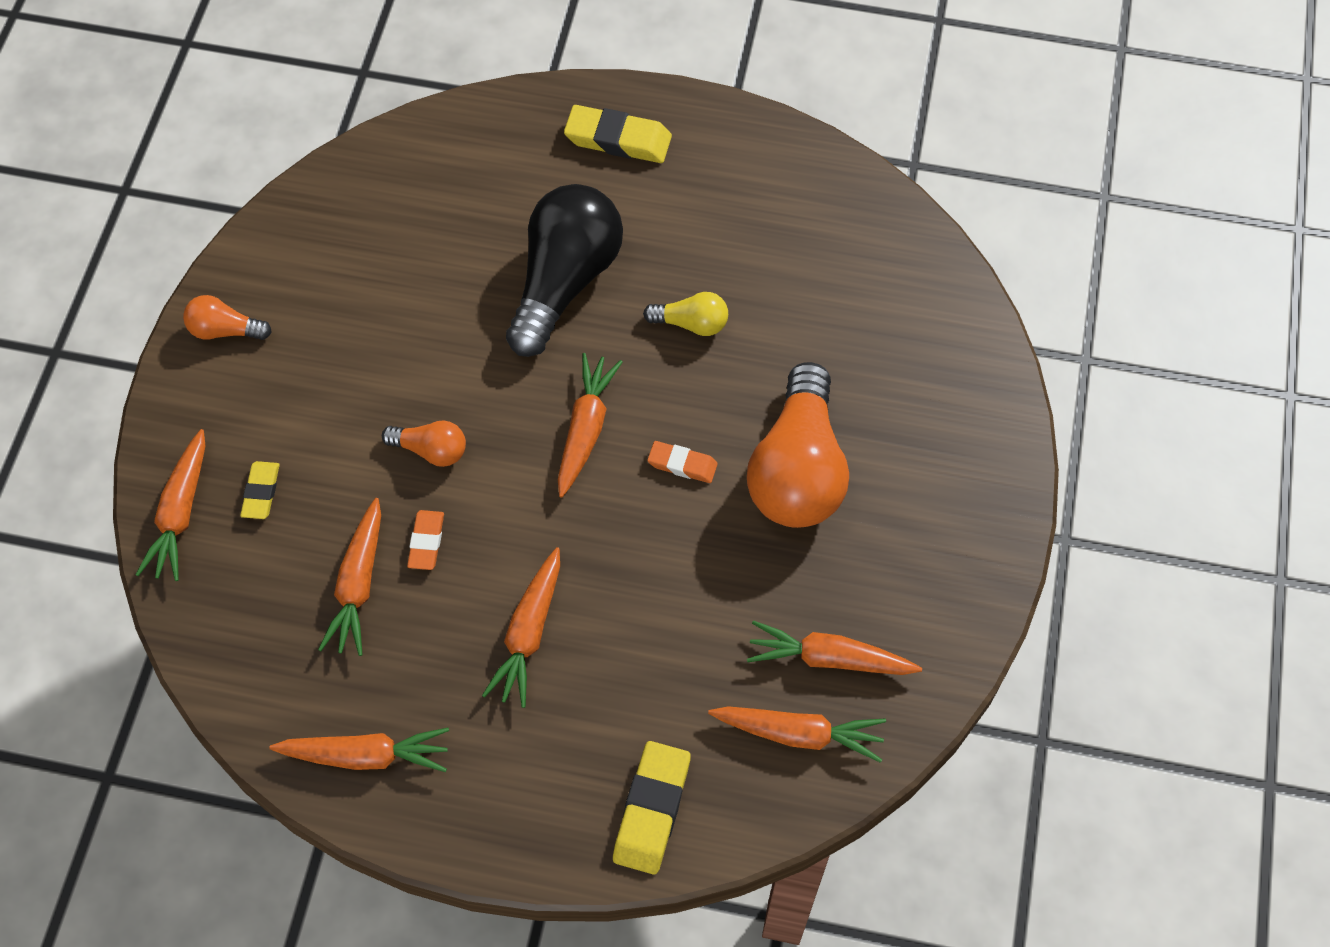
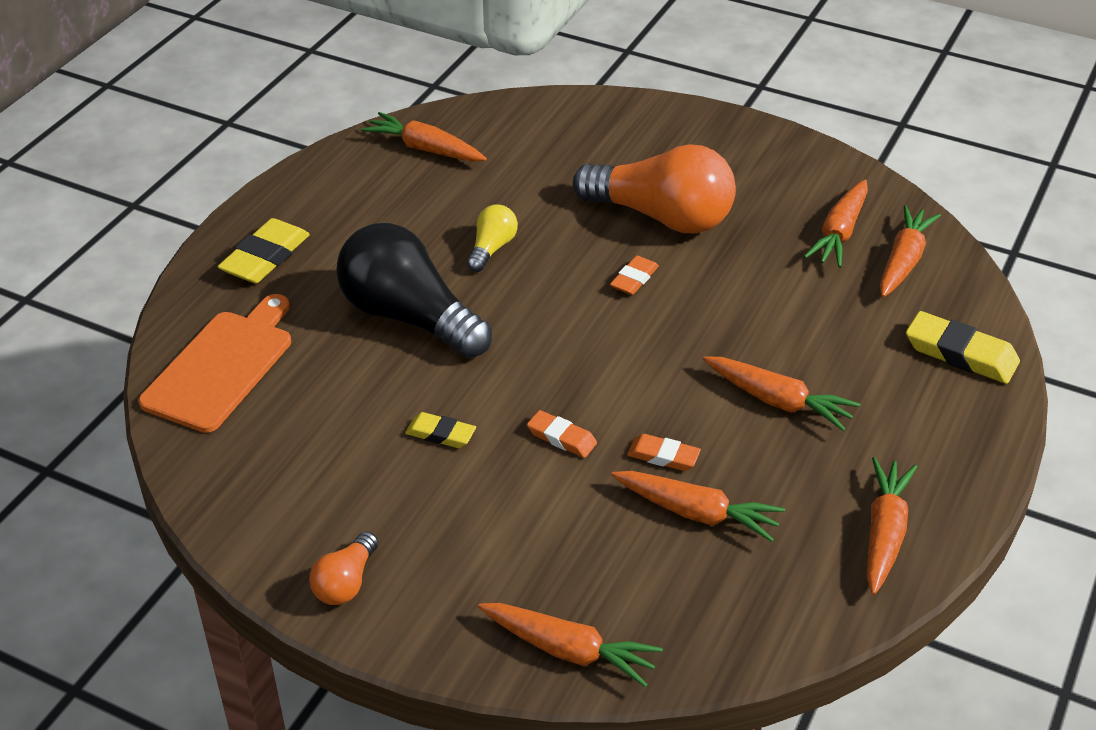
camera: 75 degrees left, 20 degrees down
(261, 492) = (565, 576): yellow eraser -> yellow eraser (440, 434)
(431, 450) = (561, 438): orange light bulb -> orange eraser
(458, 158) = (222, 366): none -> orange cutting board
(585, 429) = (577, 331): orange carrot -> orange carrot (425, 149)

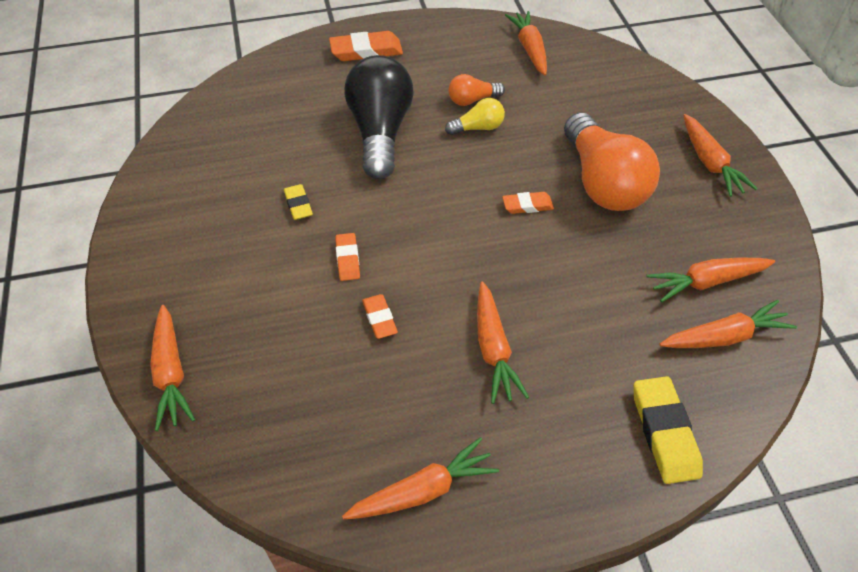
camera: 50 degrees right, 10 degrees up
(222, 366) = (266, 90): orange cutting board -> none
(265, 257) = (366, 51): yellow eraser -> orange eraser
(346, 582) = (147, 239): orange light bulb -> orange light bulb (472, 100)
(697, 513) = (344, 367): orange carrot -> orange carrot (709, 162)

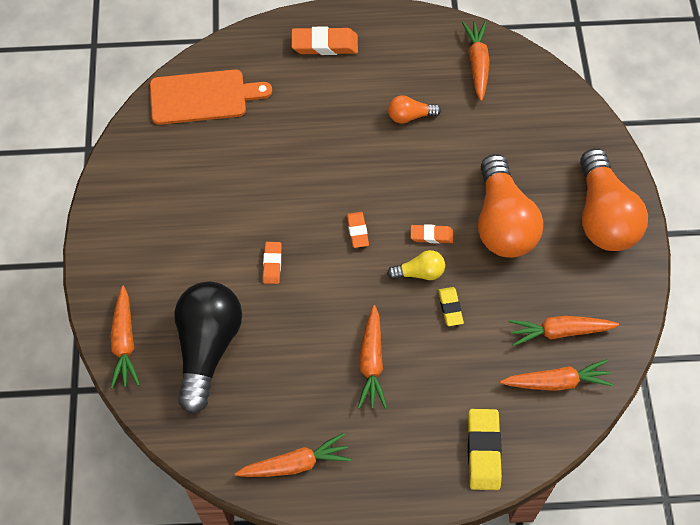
camera: 10 degrees right, 10 degrees up
(241, 110) = (203, 97): none -> orange cutting board
(298, 204) = (240, 205): yellow eraser -> yellow eraser (450, 308)
(379, 318) = (288, 322): orange eraser -> orange eraser (357, 231)
(380, 132) = (321, 140): black light bulb -> black light bulb (207, 347)
(478, 128) = (408, 148): yellow light bulb -> yellow light bulb (419, 272)
(709, 162) = (603, 216): orange carrot -> orange light bulb

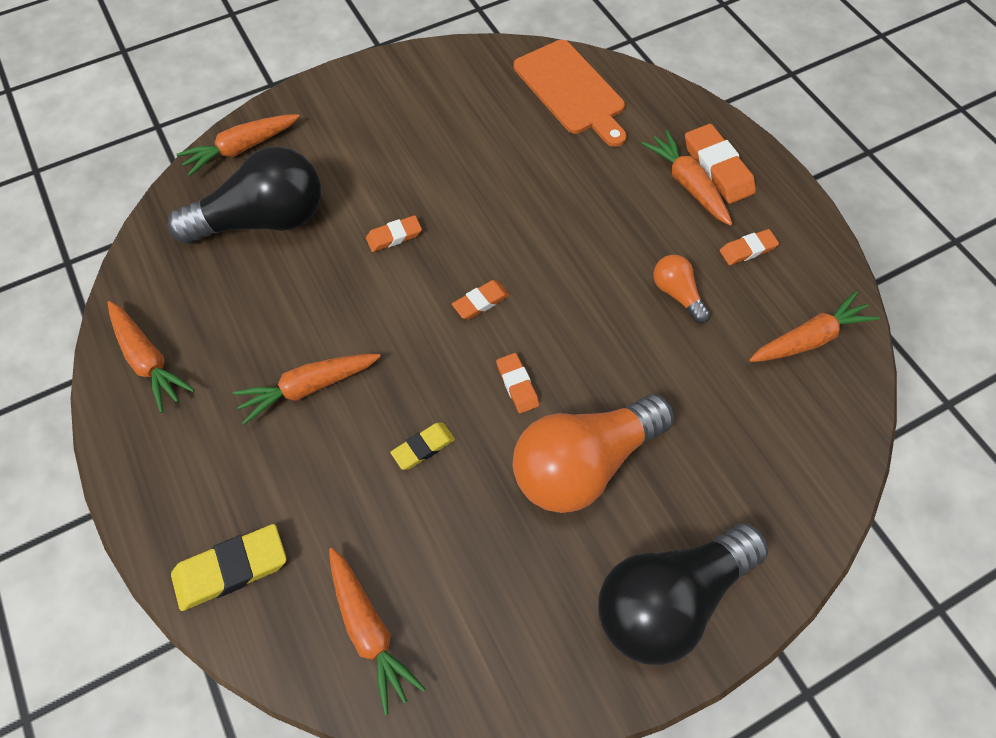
camera: 65 degrees right, 0 degrees up
(398, 61) = (747, 249): none -> orange eraser
(419, 272) = (457, 392): yellow light bulb -> none
(559, 332) = (449, 604): orange carrot -> orange carrot (687, 184)
(603, 216) = (669, 598): orange light bulb -> black light bulb

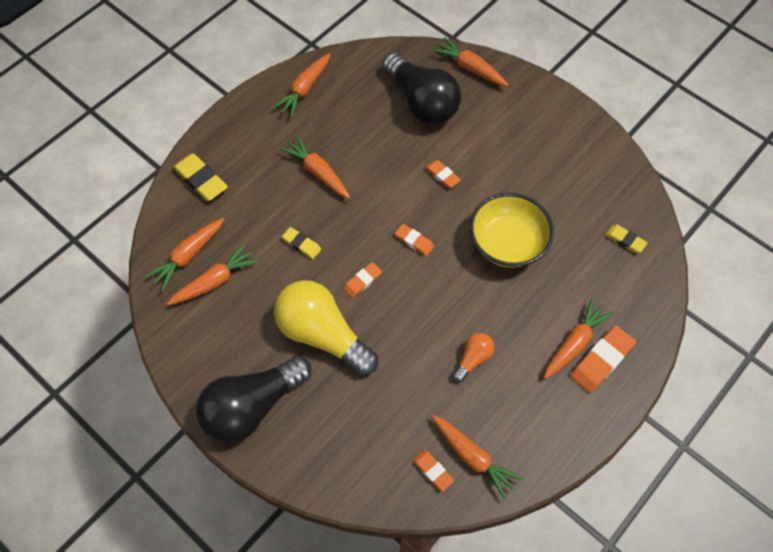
camera: 70 degrees right, 0 degrees up
(434, 598) = (214, 281): none -> orange carrot
(528, 202) = (507, 243): none -> yellow bowl
(571, 91) = (625, 240): orange cutting board -> yellow eraser
(583, 463) = (323, 335): orange light bulb -> yellow light bulb
(669, 598) = (252, 407): black light bulb -> black light bulb turned 75 degrees counterclockwise
(747, 249) = (533, 399): orange eraser -> orange eraser (433, 471)

